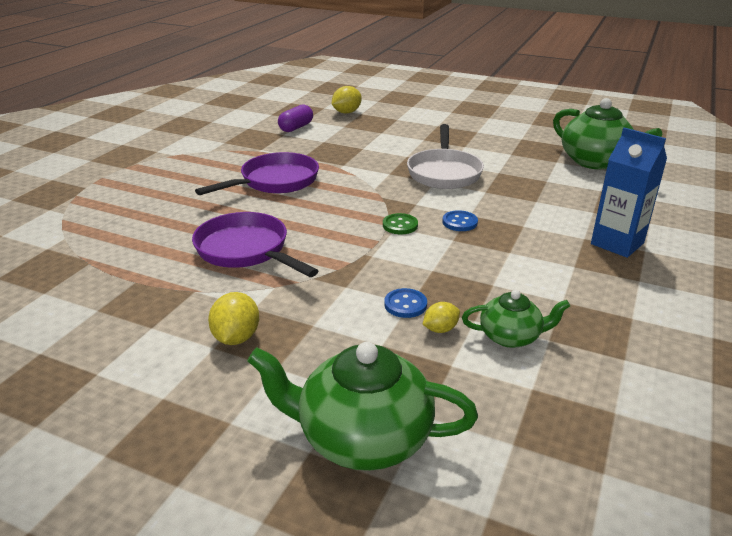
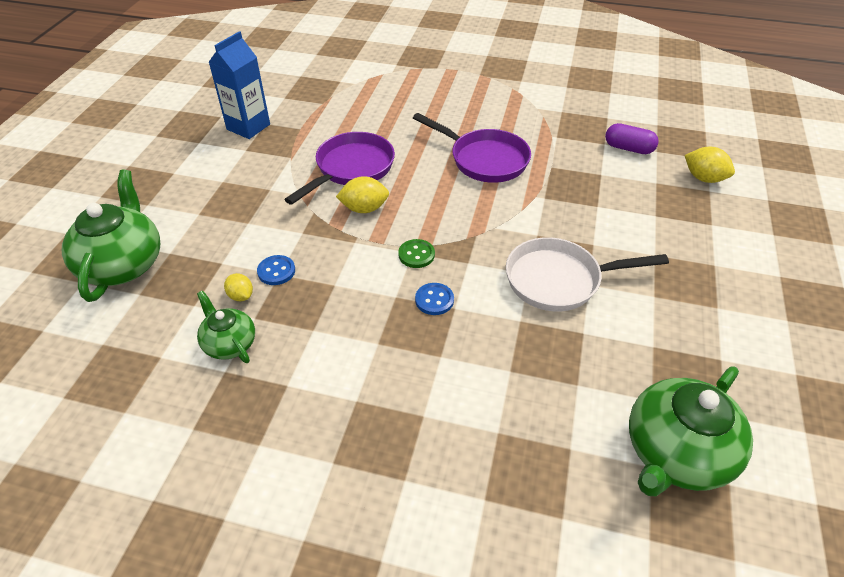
camera: 80 degrees right, 15 degrees up
(236, 337) = (233, 189): yellow lemon -> yellow lemon (364, 209)
(511, 336) = (229, 343): green teapot -> green teapot turned 150 degrees clockwise
(617, 243) = (416, 450): blue carton -> blue carton (248, 127)

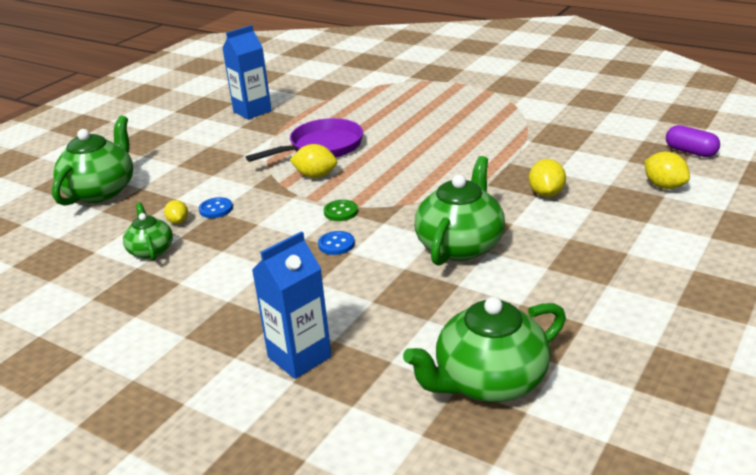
camera: 20 degrees right, 15 degrees down
(474, 464) = (299, 357): none -> blue carton
(484, 160) = (447, 152): purple pan -> none
(559, 280) = (460, 245): white pan -> green teapot
(605, 202) = (546, 193): none -> yellow lemon
(628, 148) = (598, 156): purple capsule -> purple capsule (690, 152)

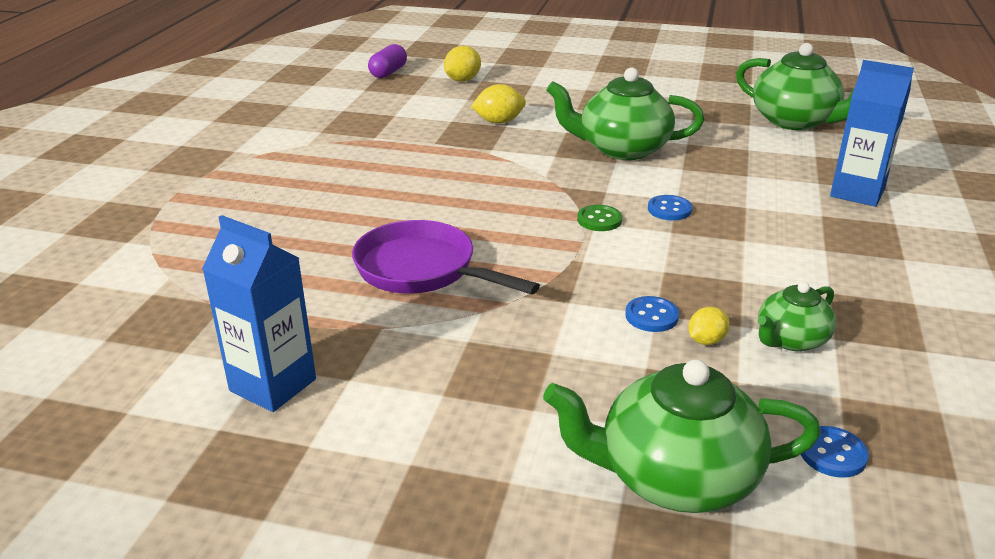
camera: 110 degrees left, 0 degrees up
(66, 235) = (832, 454): none -> blue button
(315, 175) = (515, 256): yellow lemon -> none

